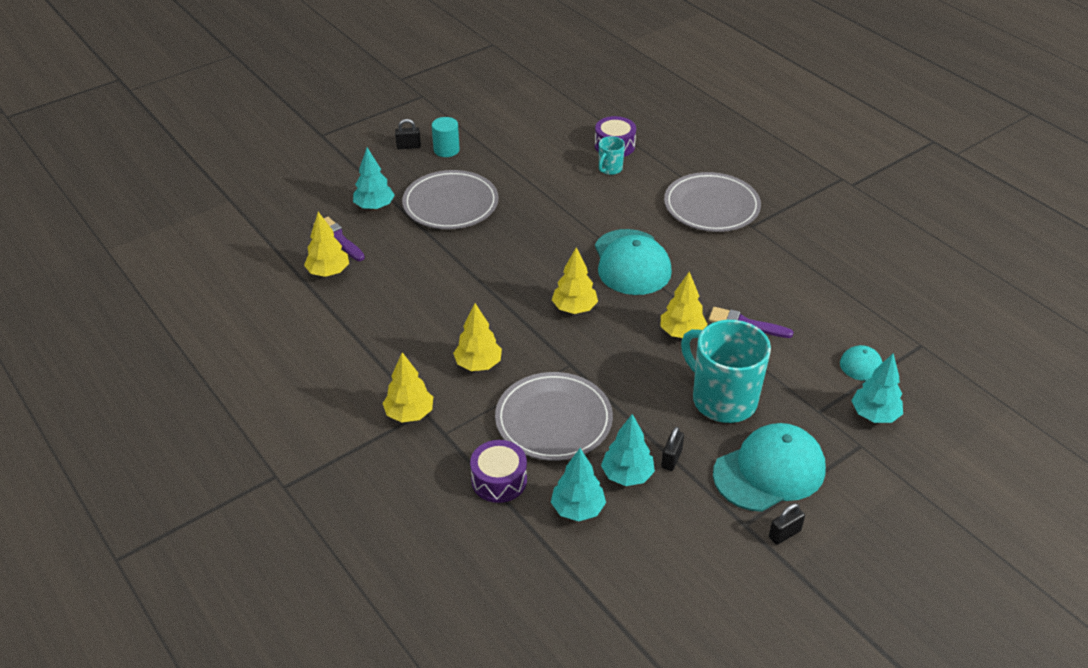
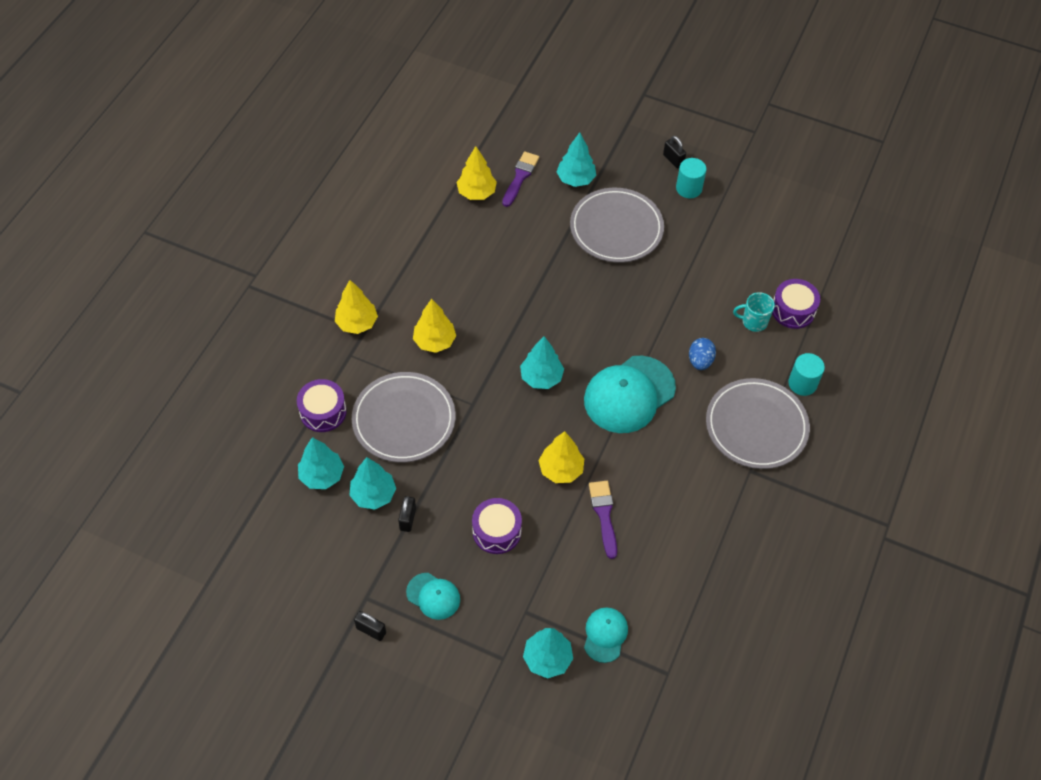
camera: 60 degrees right, 15 degrees up
(574, 308) = (541, 377): yellow tree -> turquoise tree
(627, 211) = (700, 361): none -> blue egg
(671, 459) = (408, 519): black padlock -> black padlock turned 75 degrees counterclockwise
(687, 168) = (802, 383): none -> turquoise cylinder
(722, 399) = (496, 531): turquoise mug -> purple drum
(769, 471) = (433, 596): turquoise cap -> turquoise cap, size x0.52

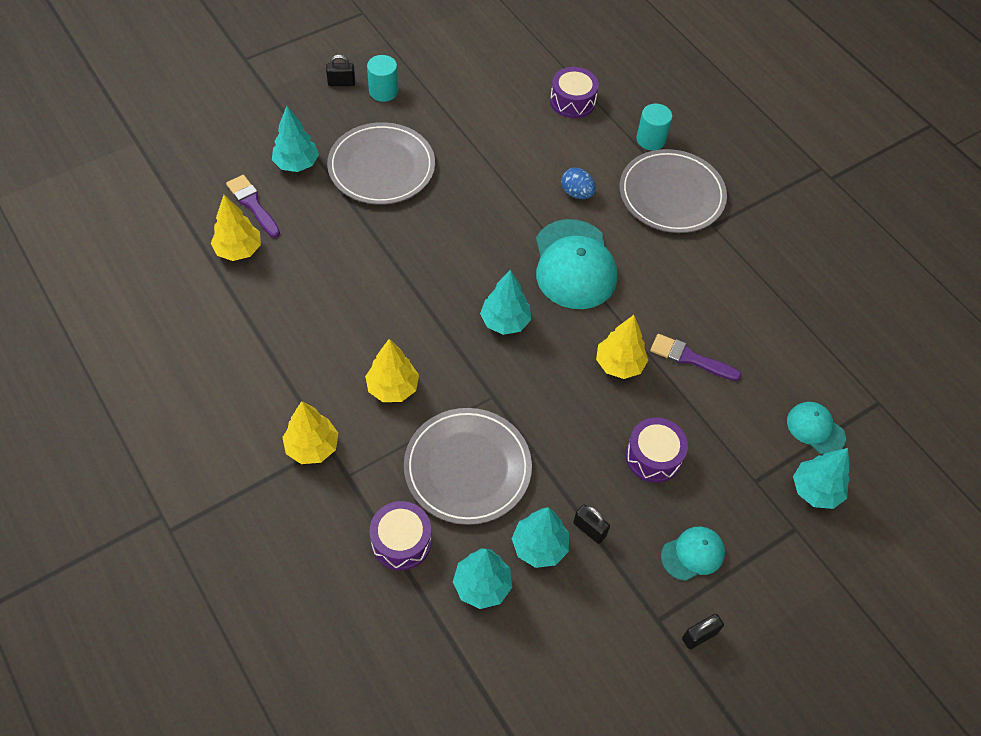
camera: 60 degrees left, 0 degrees up
(753, 321) = (564, 133): turquoise mug -> none

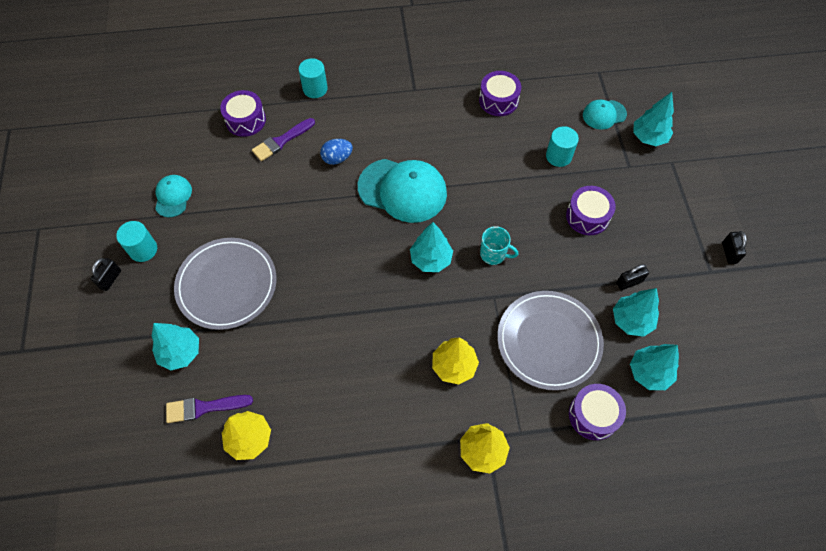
camera: 60 degrees left, 5 degrees up
(545, 378) = (493, 254): none -> turquoise mug
(619, 364) = (504, 202): yellow tree -> none
(671, 195) = (373, 100): grey plate -> none
(690, 358) = (518, 157): purple brush -> purple brush (281, 141)
(693, 554) = (669, 228): turquoise cap -> turquoise cap (173, 197)
(719, 399) = (558, 156): none -> turquoise cylinder
(756, 310) = (498, 100): none -> purple drum

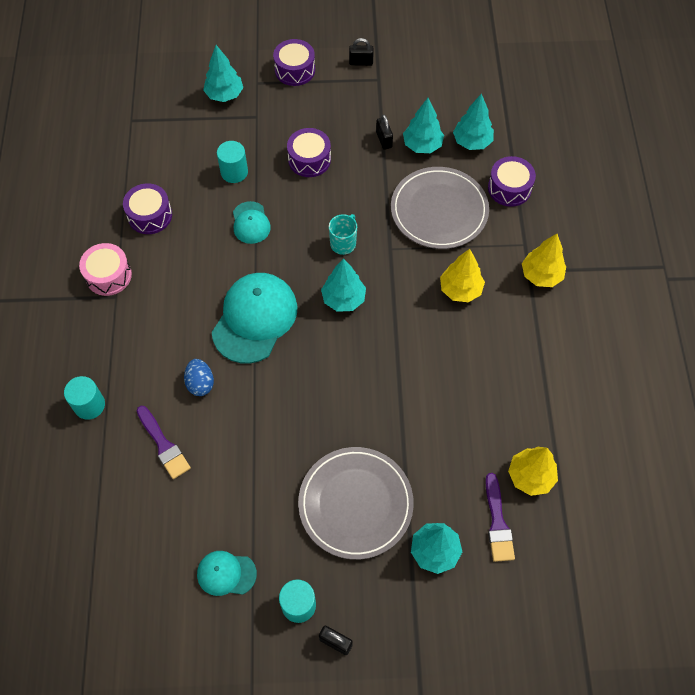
camera: 85 degrees left, 0 degrees up
(245, 120) = (122, 488): purple drum -> purple drum (295, 70)
(434, 82) = (108, 275): none -> pink drum
(604, 114) = (189, 125): turquoise cap -> turquoise cap (251, 223)

